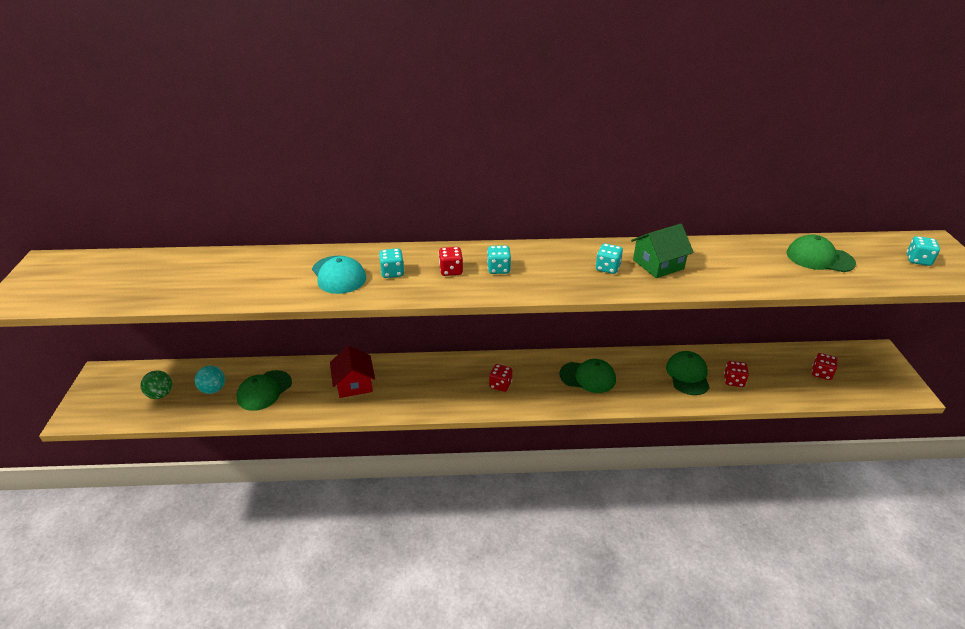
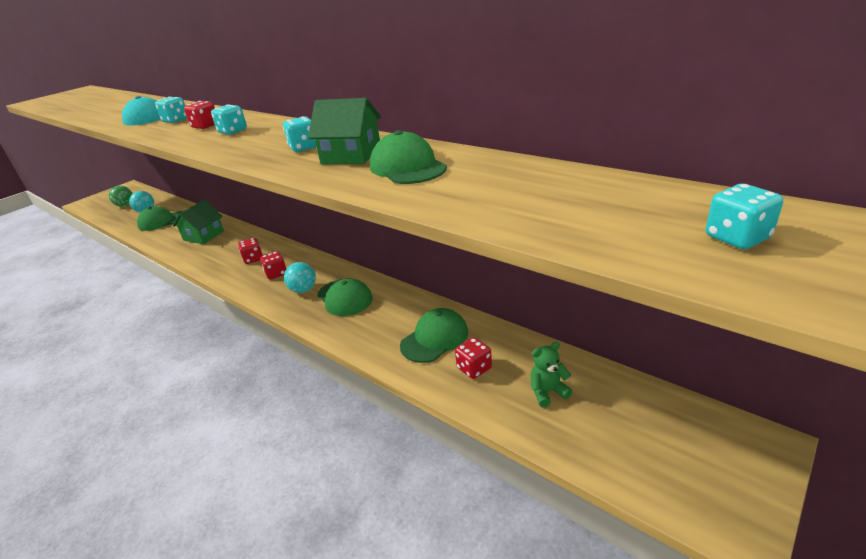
camera: 45 degrees right, 5 degrees down
(354, 384) = (203, 236): red house -> green house
(547, 386) = (303, 290): none -> turquoise ball
(782, 374) = (548, 392): none -> green teddy bear
(819, 258) = (553, 193): green cap -> green cap (407, 167)
(821, 373) = (607, 420): red dice -> red dice (253, 259)

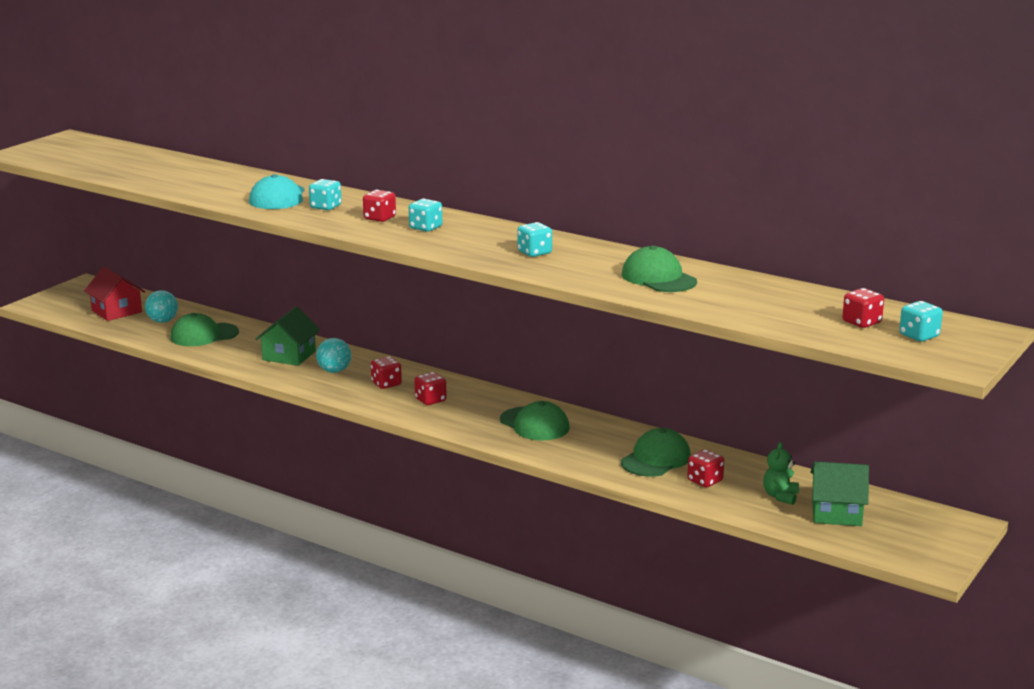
camera: 10 degrees left, 10 degrees down
(125, 205) = (116, 311): green ball -> red house
(303, 290) = (478, 416): turquoise ball -> turquoise ball (334, 371)
(351, 155) = (593, 263): green house -> green house (836, 512)
(548, 392) = (780, 496): green teddy bear -> green teddy bear turned 45 degrees counterclockwise
(645, 217) = (861, 322): none -> red dice

